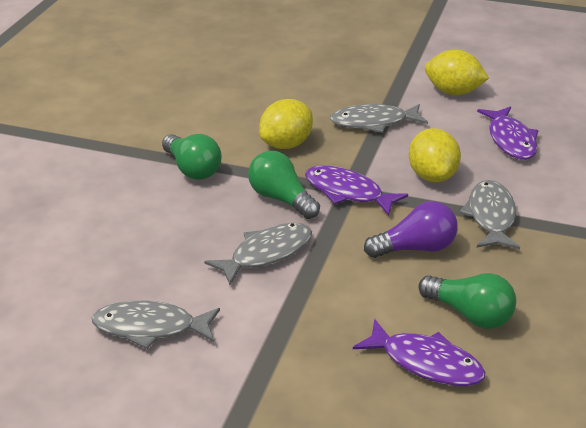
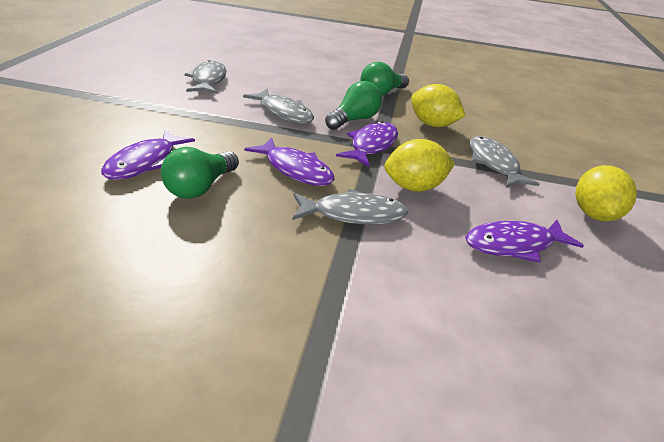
camera: 80 degrees right, 0 degrees up
(415, 248) = (295, 169): purple light bulb -> purple fish

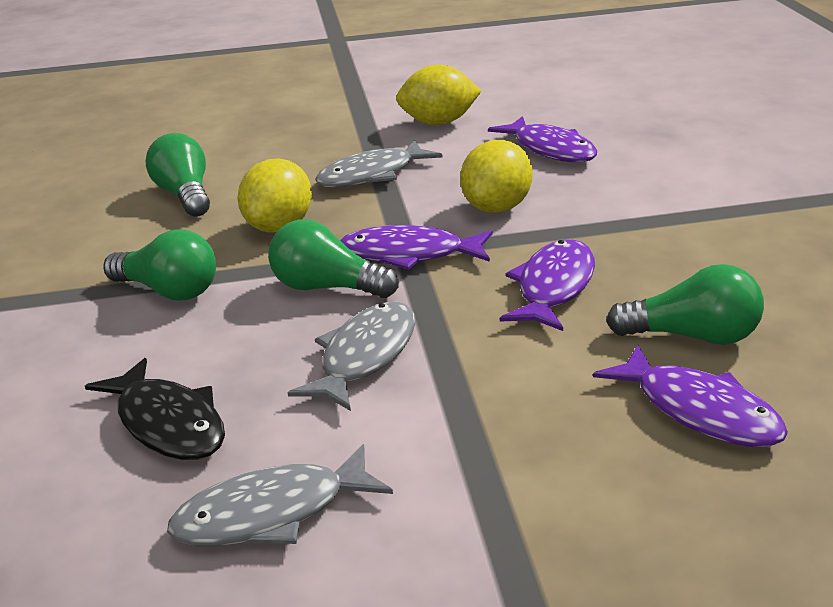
camera: 105 degrees left, 5 degrees down
(145, 162) = (699, 411): purple fish -> purple fish turned 45 degrees clockwise
(279, 77) = (168, 424): none -> black fish
(353, 214) = (607, 227): grey fish -> none
(414, 187) = (497, 208): yellow lemon -> yellow lemon turned 60 degrees clockwise
(490, 113) = (185, 195): none -> green light bulb

